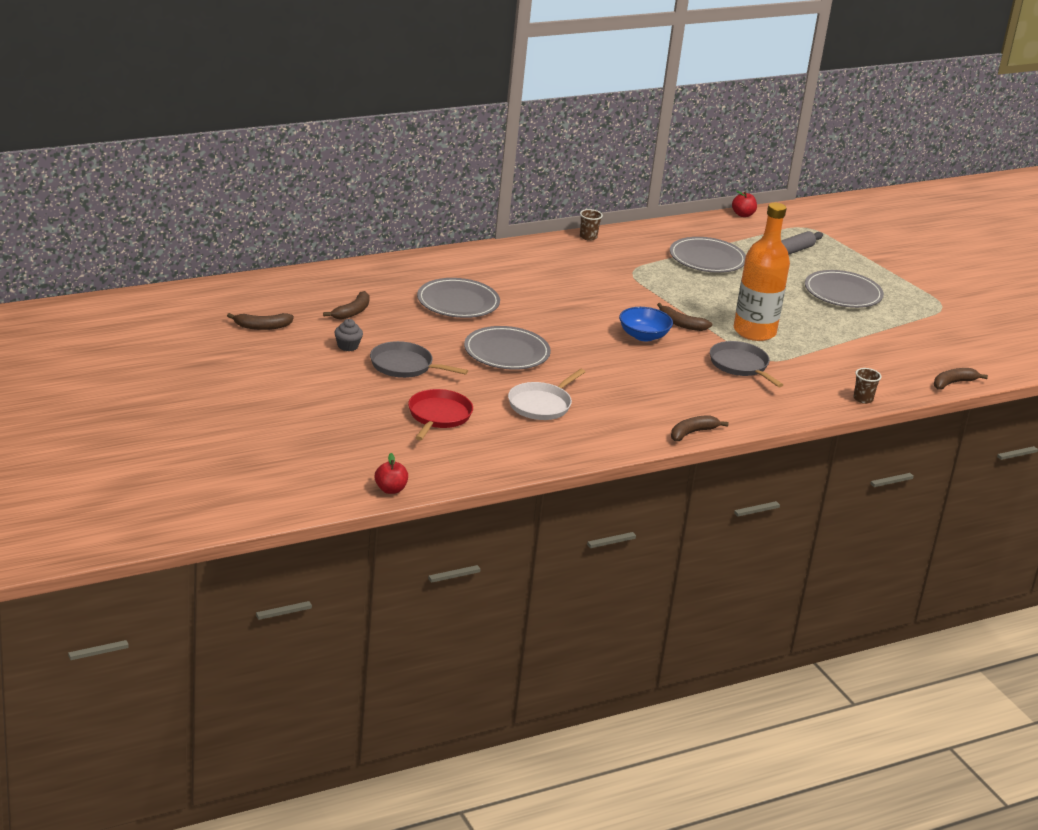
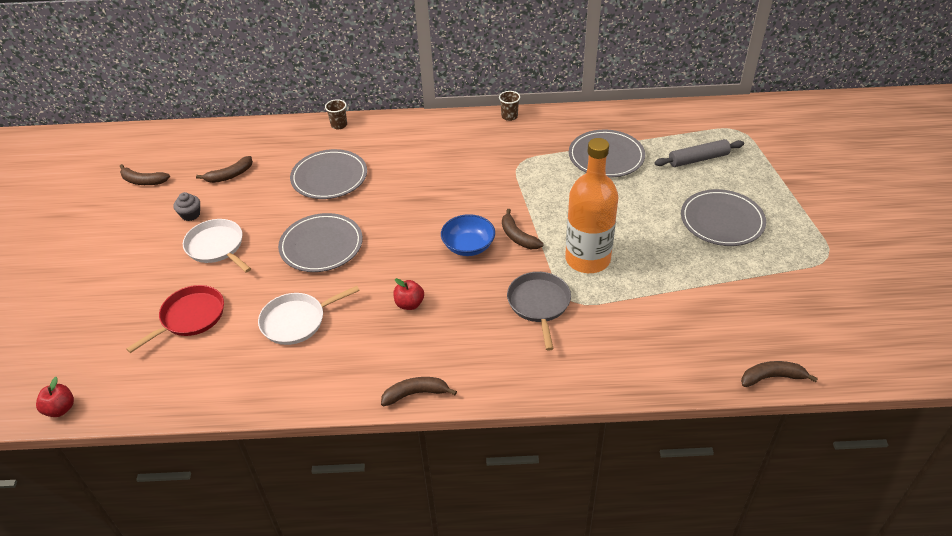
camera: 30 degrees right, 15 degrees up
(404, 366) = (217, 247): grey pan -> white pan
(743, 214) = (681, 107): red apple -> red apple (409, 304)
(863, 399) = (644, 381): brown cup -> brown cup (339, 125)

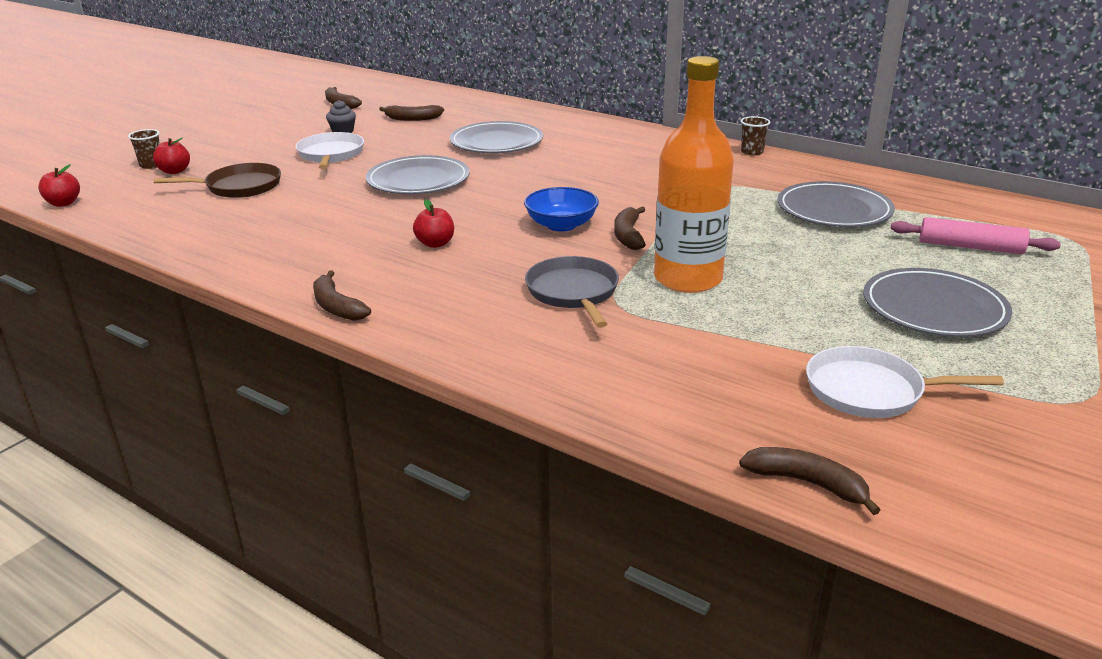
camera: 35 degrees right, 15 degrees down
(107, 326) = (175, 171): none -> red apple
(190, 317) = (240, 187): red pan -> brown pan
(296, 321) = (316, 218): white pan -> white pan (870, 391)
(339, 125) = (558, 115): brown cup -> brown cup (151, 165)
(415, 394) = (336, 306): brown banana -> brown banana turned 150 degrees counterclockwise
(539, 304) = (573, 292): grey pan -> grey pan turned 45 degrees counterclockwise
(698, 159) = (970, 247): grey rolling pin -> pink rolling pin

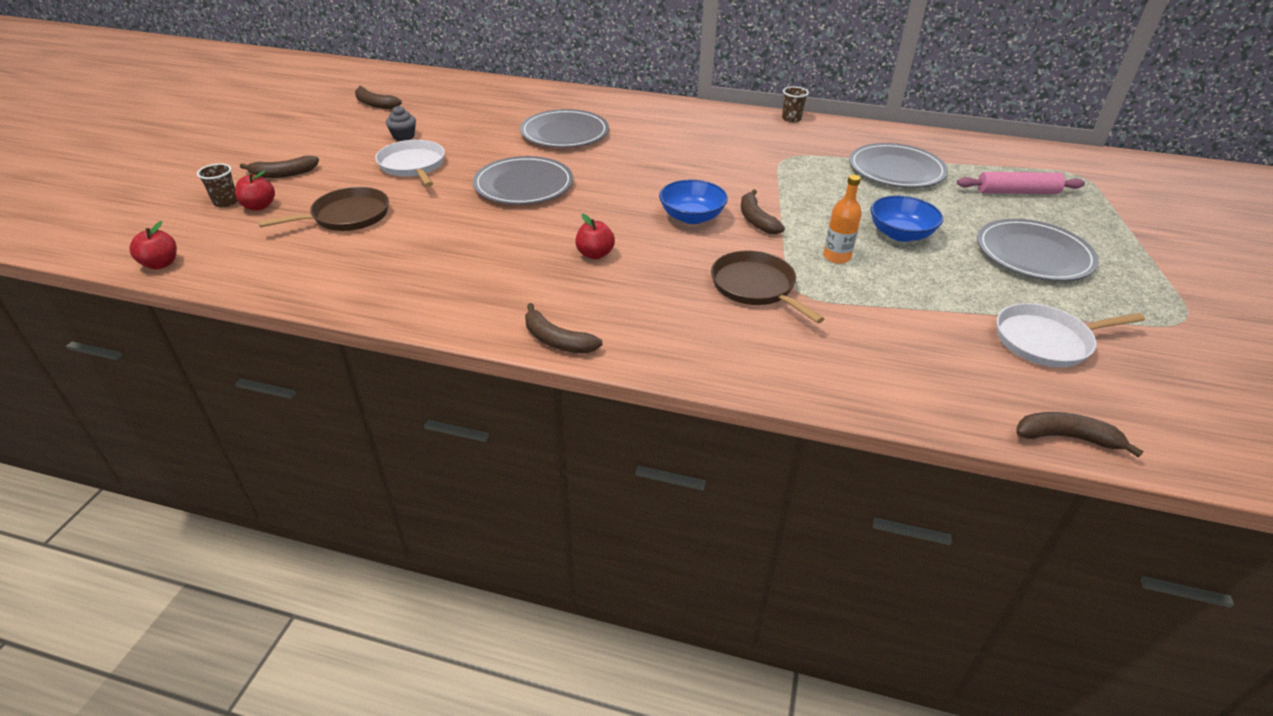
camera: 20 degrees left, 10 degrees up
(412, 119) = (463, 114): brown banana -> brown banana (283, 174)
(573, 292) = (755, 287): grey pan -> brown pan
(688, 279) = (836, 257): orange bottle -> orange bottle, size x0.46
(782, 268) = (900, 234): none -> blue bowl

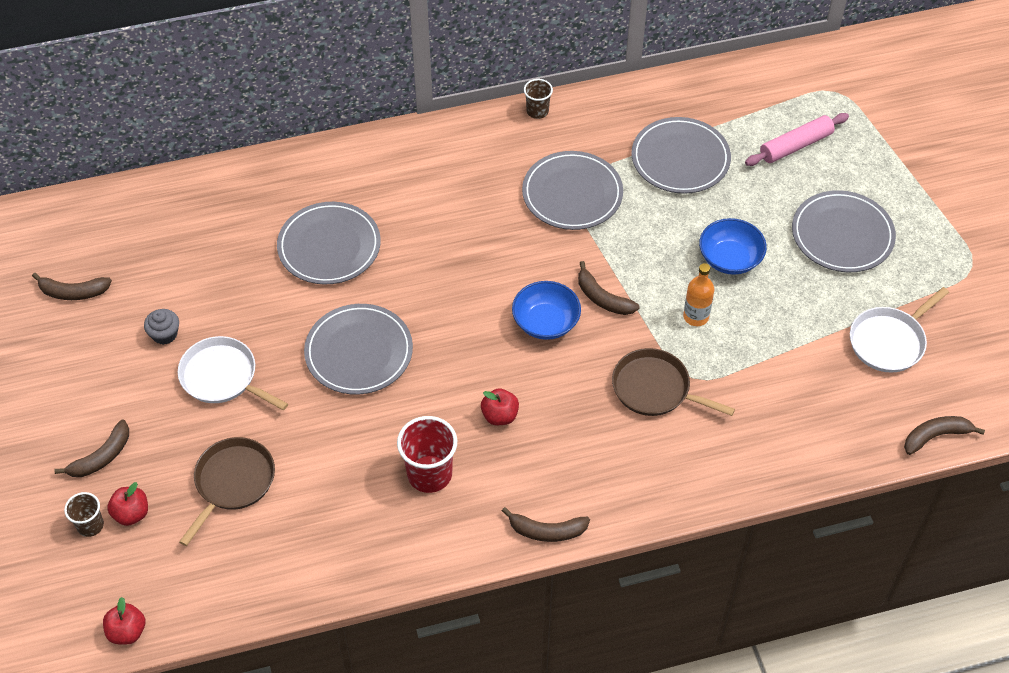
camera: 30 degrees left, 15 degrees up
(497, 266) = (429, 474): none -> red cup
(782, 161) = (572, 194): none -> grey plate

